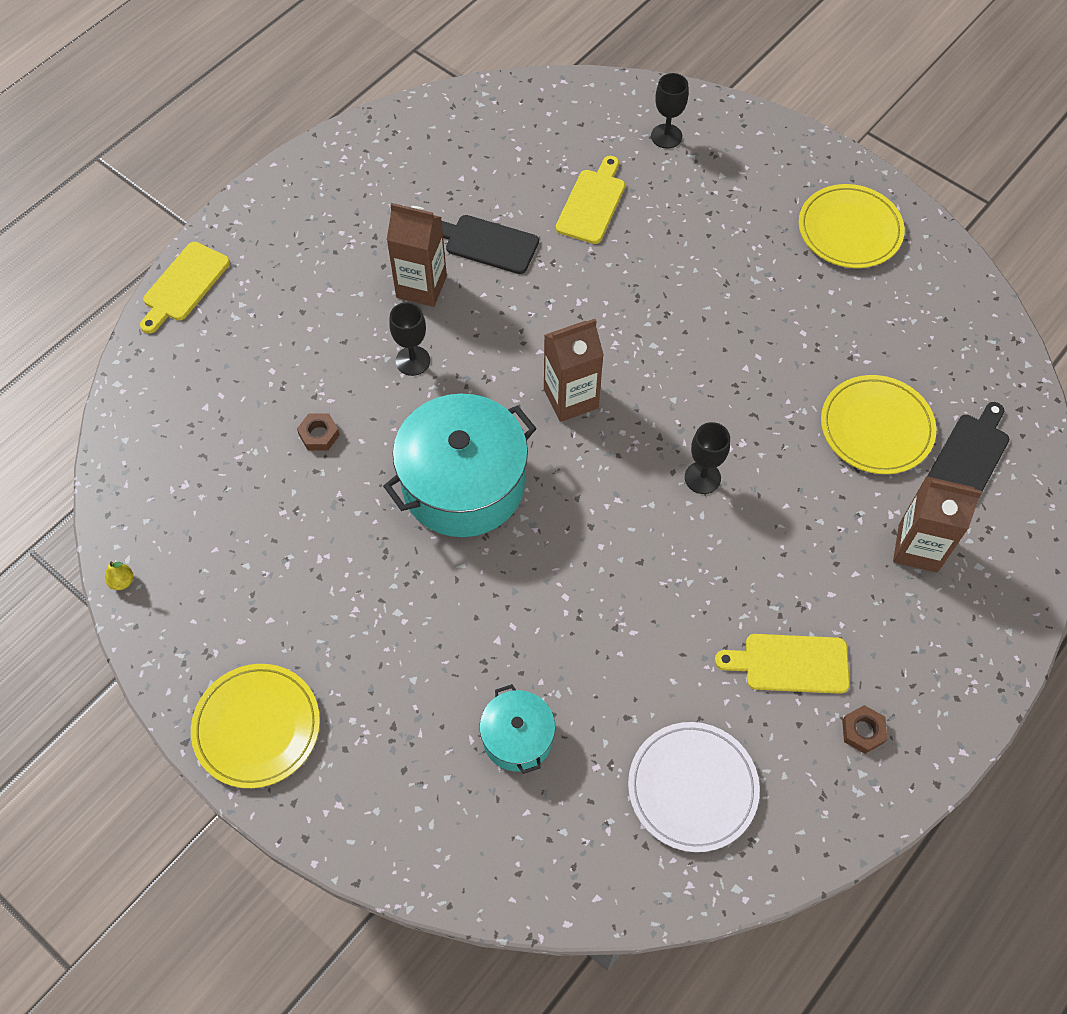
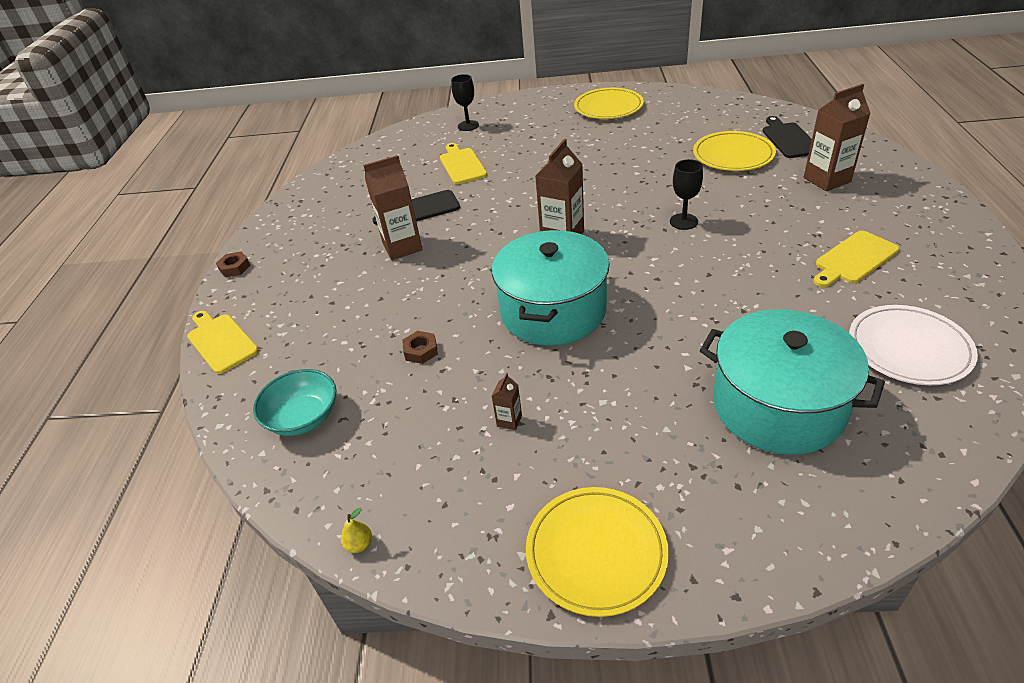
camera: 35 degrees left, 20 degrees down
(178, 429) = (303, 417): none -> turquoise bowl
(184, 285) = (221, 341): yellow cutting board -> yellow cutting board turned 150 degrees clockwise
(313, 567) = (509, 421): none -> brown carton
(413, 361) = (440, 279): black goblet -> none
(517, 737) = (778, 406): turquoise pot -> turquoise pot, size x1.92
(863, 731) = (935, 259): brown nut -> brown nut (235, 268)

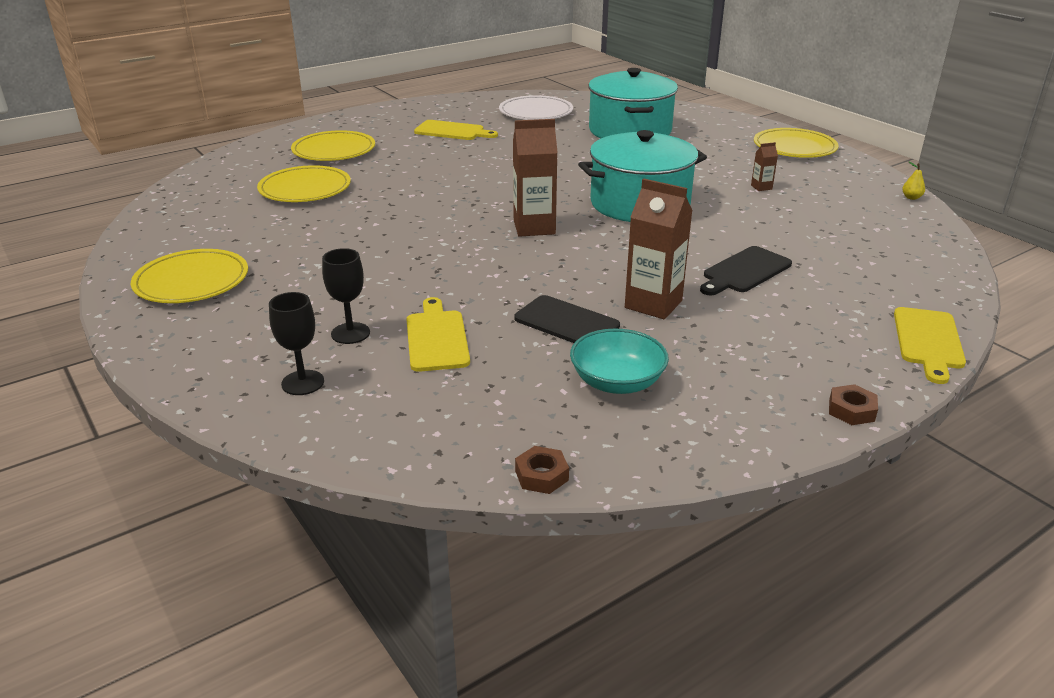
camera: 130 degrees left, 10 degrees down
(303, 417) = (894, 254): turquoise bowl -> turquoise bowl (617, 382)
(421, 351) = (761, 237): brown nut -> brown nut (541, 475)
(462, 165) = (437, 338): yellow cutting board -> yellow cutting board turned 135 degrees clockwise
(683, 221) = (454, 186): black goblet -> black goblet (350, 333)
(789, 139) = (254, 173): black cutting board -> black cutting board (744, 271)
(827, 180) = (334, 150): brown carton -> yellow plate

